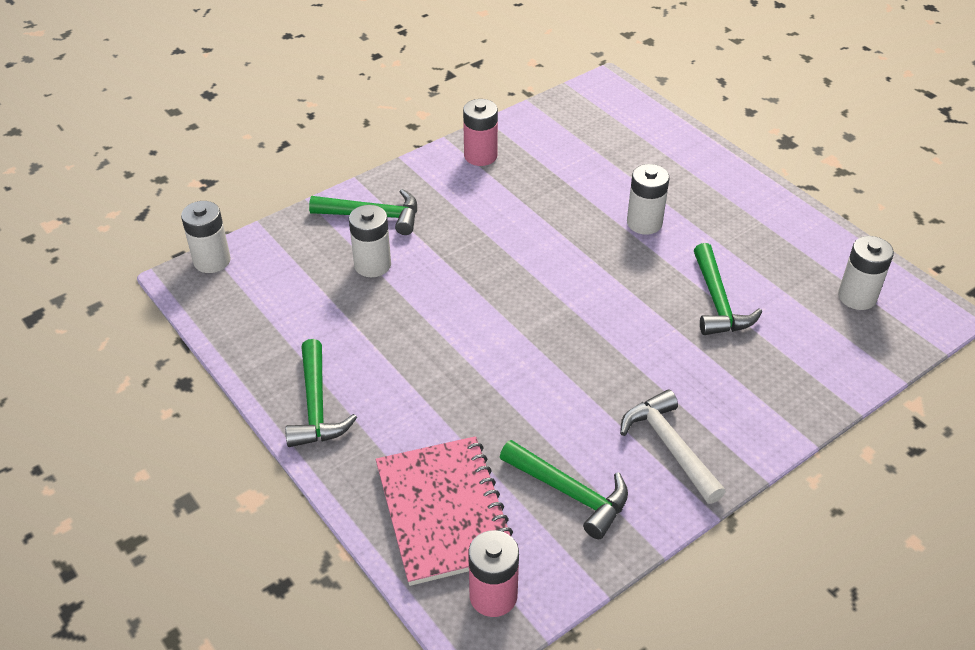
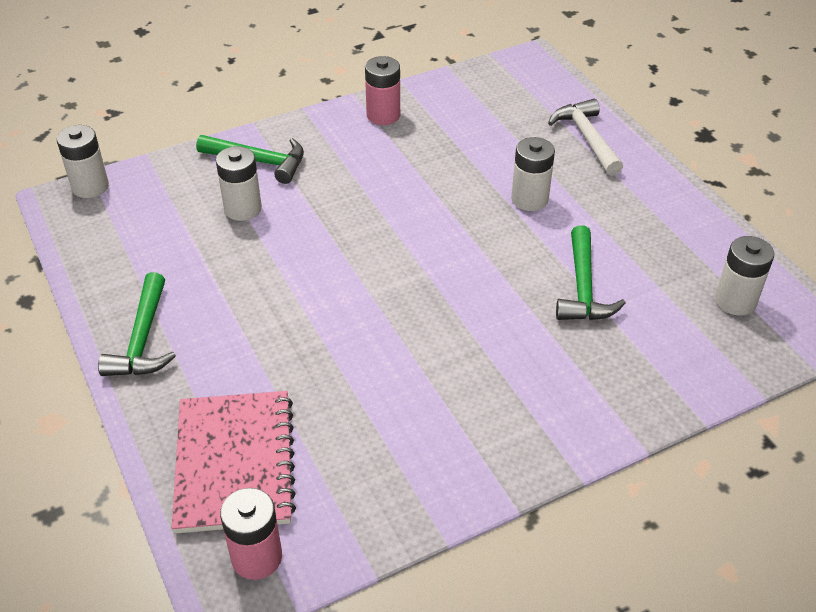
camera: 10 degrees right, 0 degrees up
(570, 493) = (369, 463): green hammer -> none
(670, 446) = (488, 430): white hammer -> white hammer (587, 138)

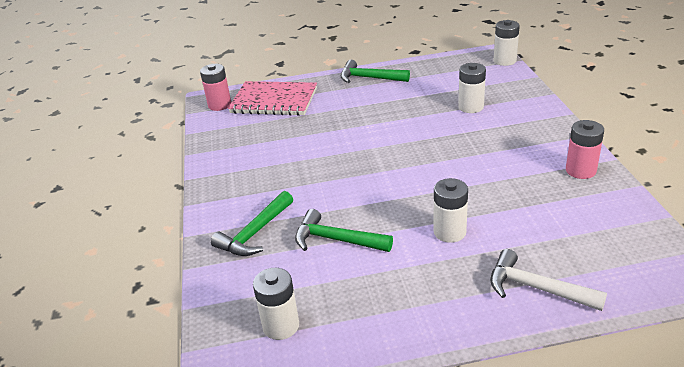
camera: 110 degrees right, 10 degrees down
(259, 161) = (522, 114): green hammer -> green hammer (255, 233)
(587, 138) = (536, 288): white hammer -> white hammer turned 150 degrees counterclockwise

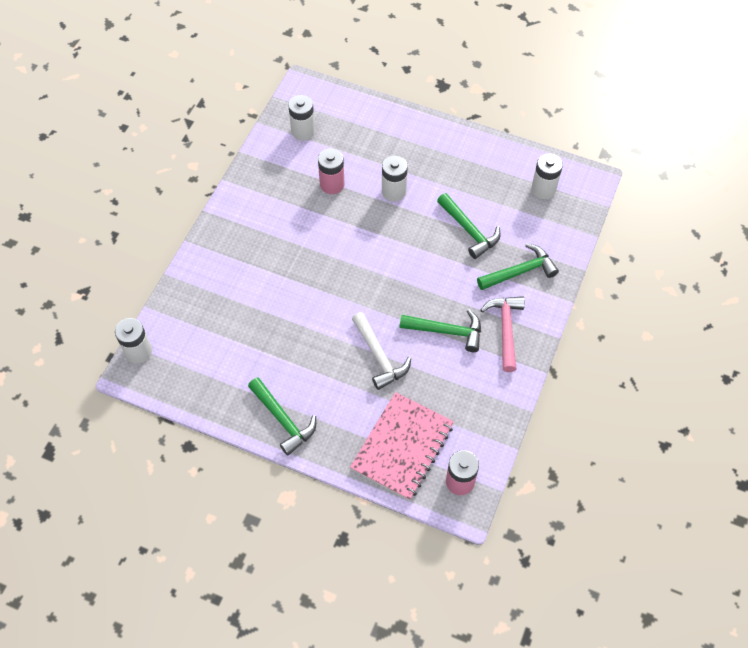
camera: 150 degrees left, 25 degrees up
(240, 187) = (505, 329): none -> pink hammer
(274, 101) = (402, 447): pink notebook -> pink notebook turned 75 degrees clockwise
(293, 163) = (446, 331): none -> green hammer
(471, 107) = (246, 304): white battery -> white battery (303, 131)
(536, 288) = (386, 128): white hammer -> white hammer (379, 356)
(580, 170) = (258, 185): pink battery -> pink battery (332, 184)

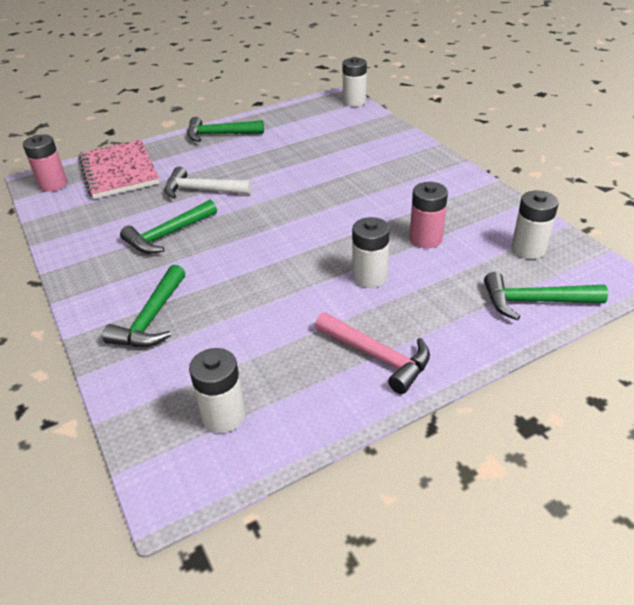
camera: 130 degrees right, 20 degrees down
(469, 230) = (251, 308): green hammer -> green hammer (534, 302)
(505, 329) = (114, 271): pink hammer -> pink hammer (377, 356)

